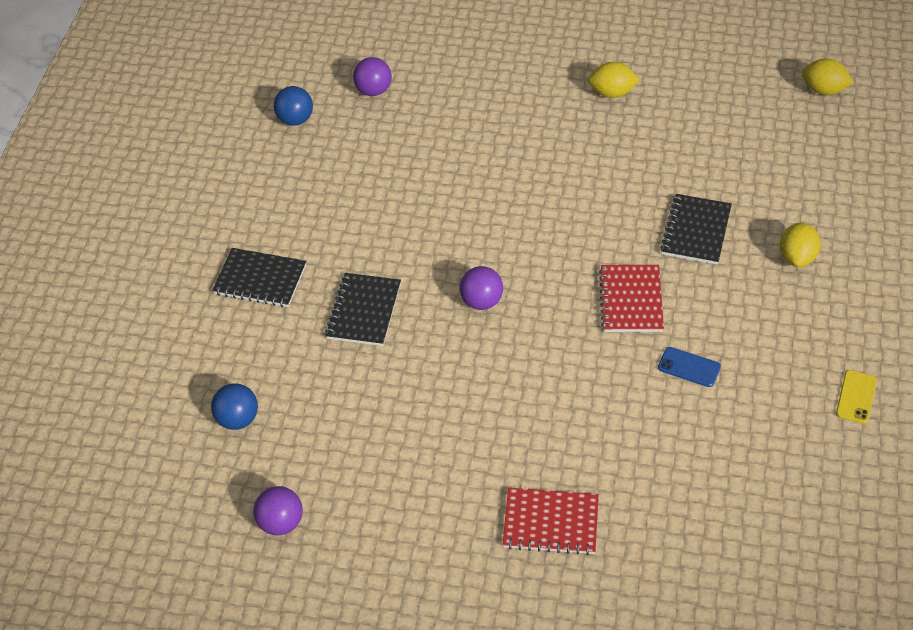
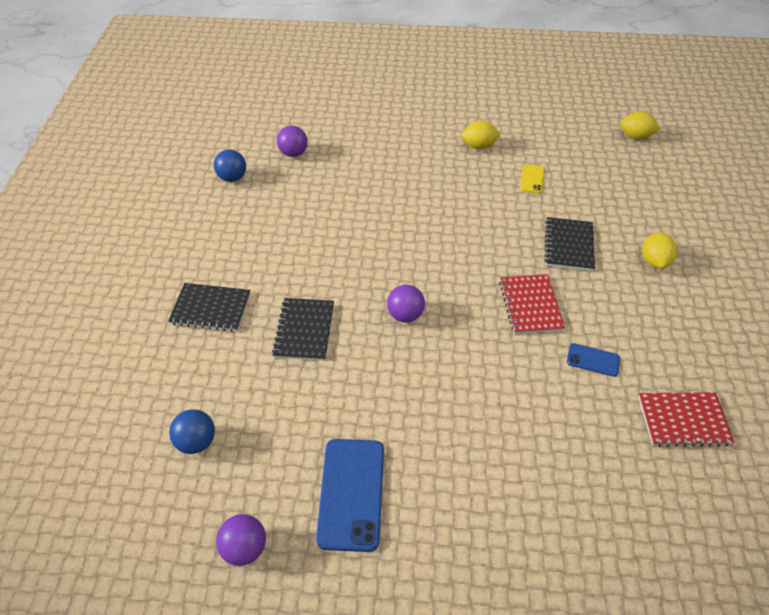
camera: 10 degrees left, 0 degrees up
(394, 482) = (351, 493): none -> blue phone
(551, 523) = (505, 522): red notebook -> red notebook (683, 420)
(856, 397) = (740, 376): yellow phone -> yellow phone (532, 179)

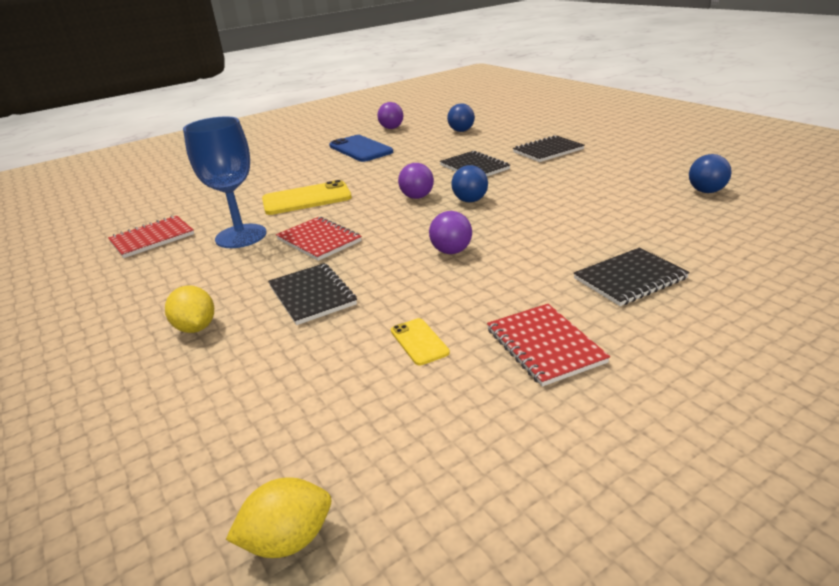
camera: 145 degrees right, 20 degrees down
(293, 153) = (712, 228): purple ball -> purple ball (451, 251)
(374, 277) = (470, 200): none -> blue ball
(391, 152) = (630, 279): none -> black notebook
(479, 146) = (544, 346): yellow lemon -> red notebook
(500, 391) = (306, 199): none -> yellow phone
(593, 360) = (241, 236): blue phone -> blue goblet

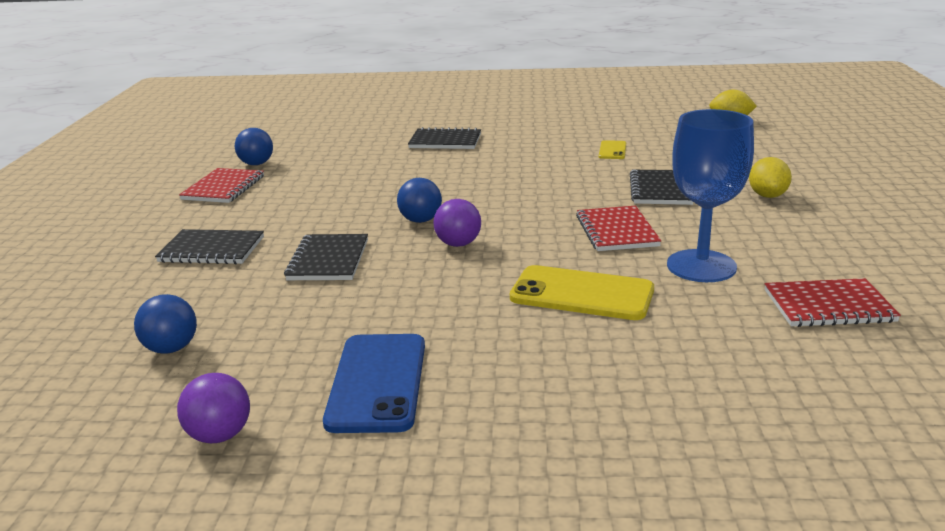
camera: 145 degrees left, 5 degrees down
(451, 251) = (517, 185): purple ball -> none
(544, 346) = (548, 133): red notebook -> red notebook (223, 188)

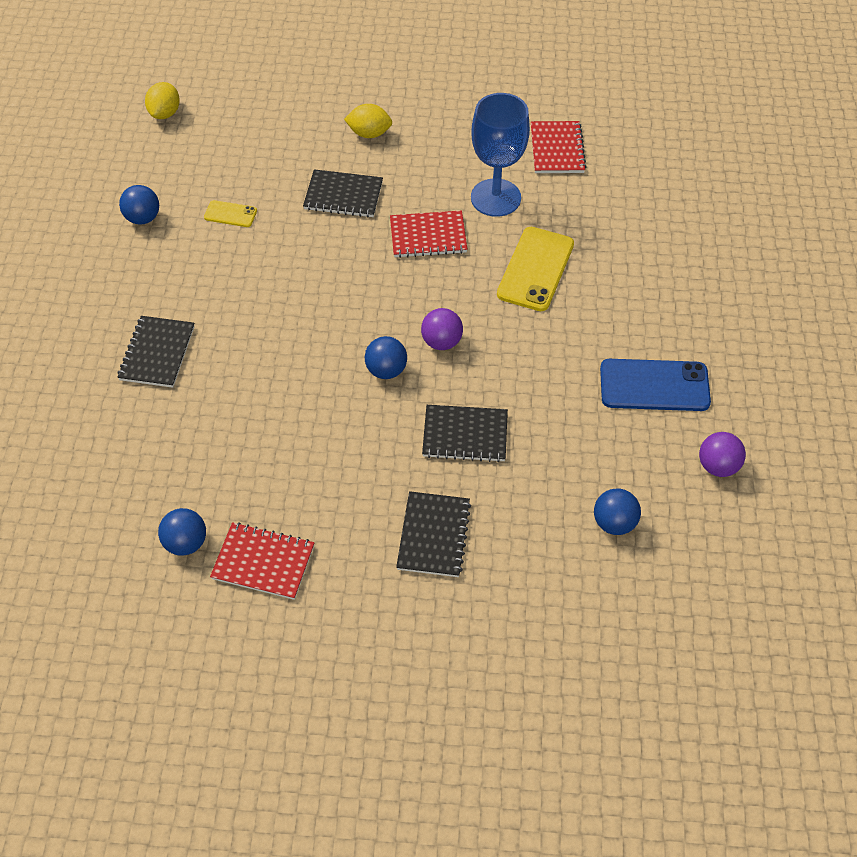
camera: 90 degrees left, 30 degrees up
(595, 125) = (143, 218): none -> blue ball

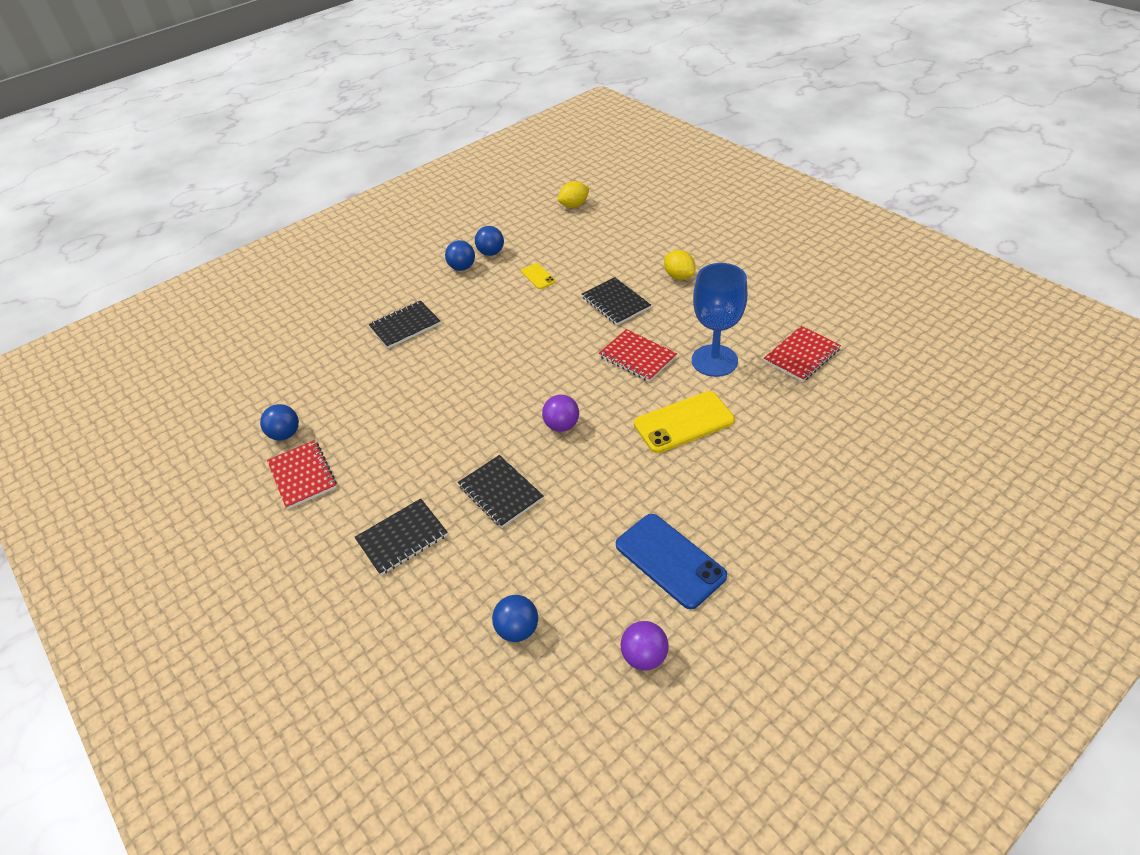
camera: 50 degrees right, 10 degrees down
(386, 370) = (507, 419): blue ball -> blue ball (462, 267)

